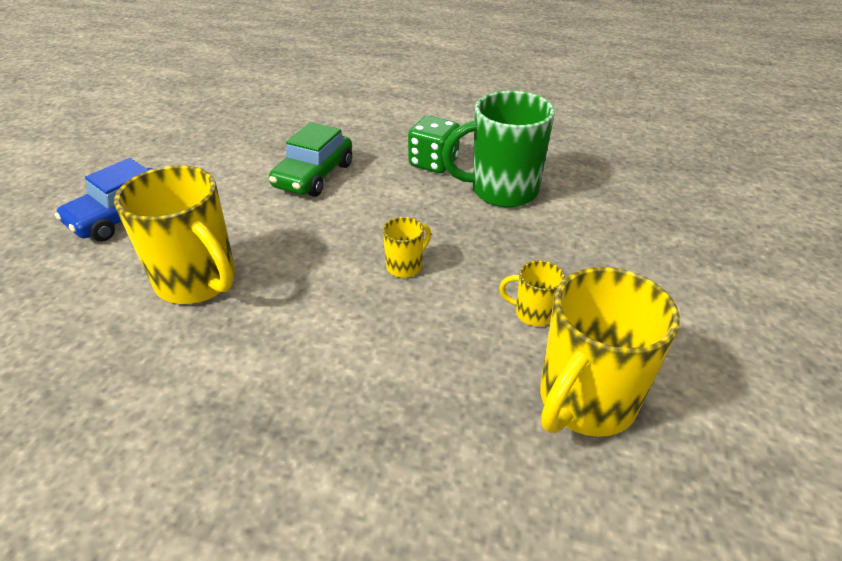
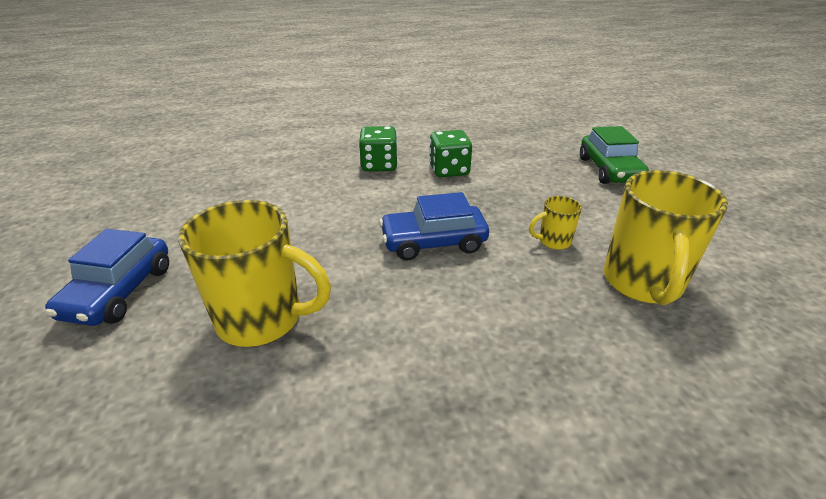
camera: 30 degrees left, 5 degrees down
(314, 175) = (288, 201): green car -> green car (609, 170)
(405, 266) = (433, 242): yellow mug -> blue car
(502, 191) = (449, 170): green mug -> green dice

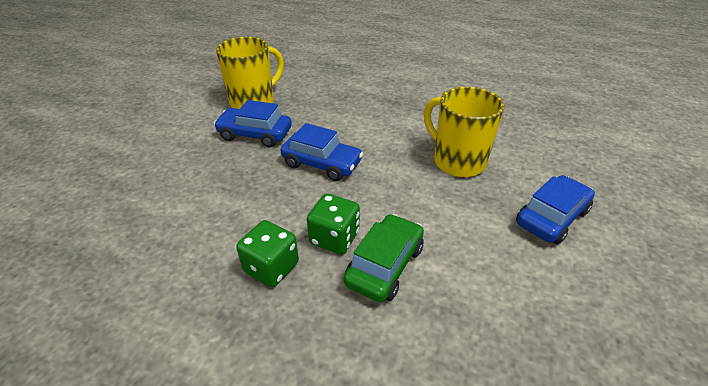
camera: 145 degrees left, 5 degrees up
(449, 170) = (221, 224): green dice -> green dice (334, 238)
(553, 241) = (255, 134): yellow mug -> blue car
(609, 170) = (116, 162): green car -> green car (384, 265)

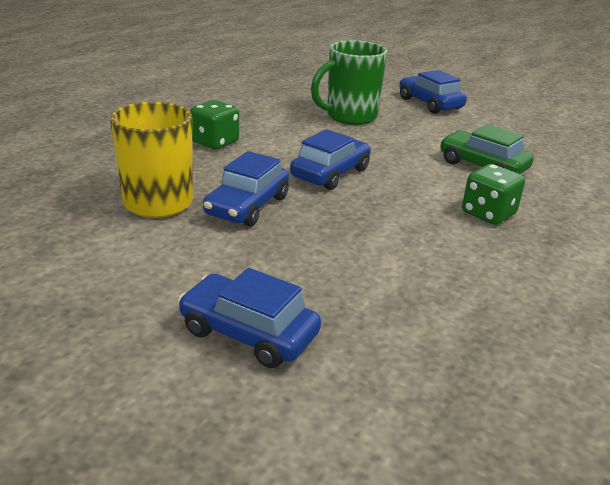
camera: 80 degrees left, 10 degrees down
(108, 158) = (248, 333): none -> blue car
(334, 238) = (449, 181): green dice -> green dice (215, 142)
(457, 161) = (349, 117): yellow mug -> green mug

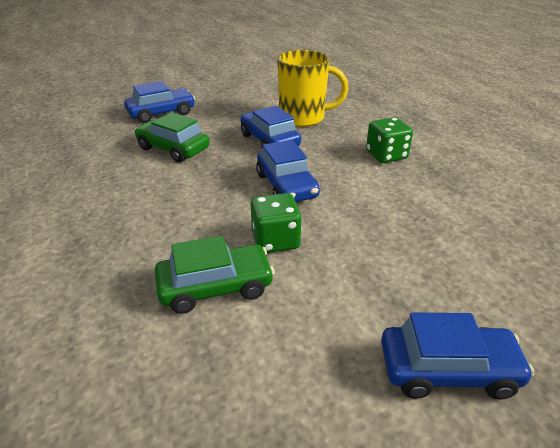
camera: 125 degrees right, 5 degrees up
(343, 264) = (173, 149): none -> green car
(349, 117) = (418, 253): green mug -> none
(488, 213) = (143, 233): green dice -> green dice (275, 240)

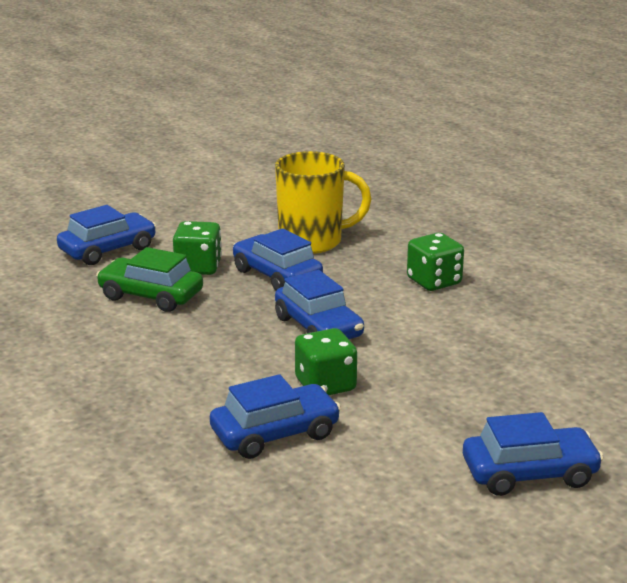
camera: 10 degrees left, 10 degrees down
(215, 287) = (275, 434): green car -> blue car
(216, 130) = (198, 267): none -> green dice

